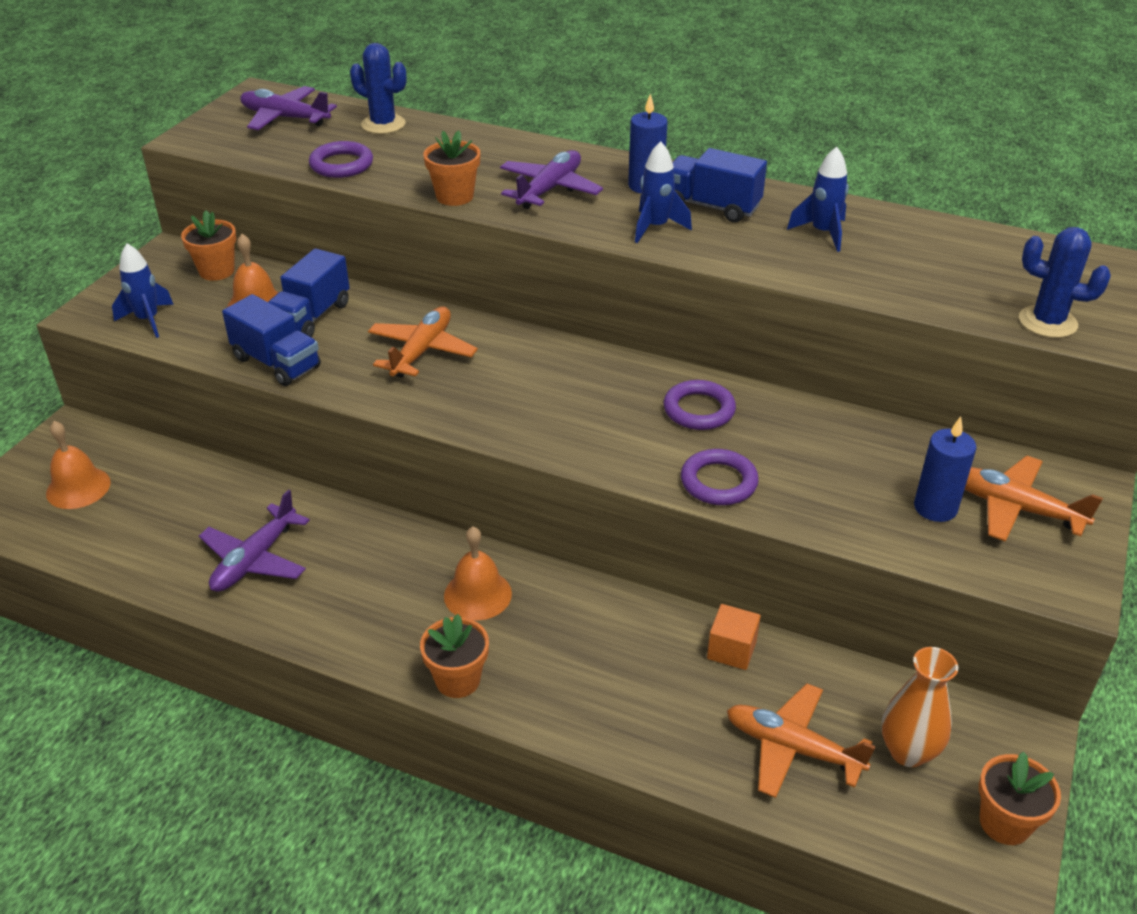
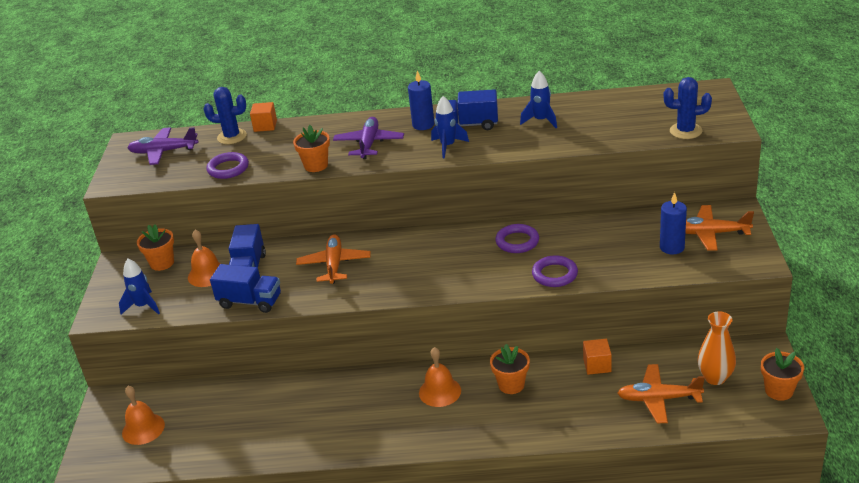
camera: 20 degrees left, 5 degrees down
(255, 560) = (293, 424): purple plane -> none
(436, 123) = (265, 126): none -> orange cube
(458, 680) = (461, 437): orange flower pot -> orange flower pot (511, 385)

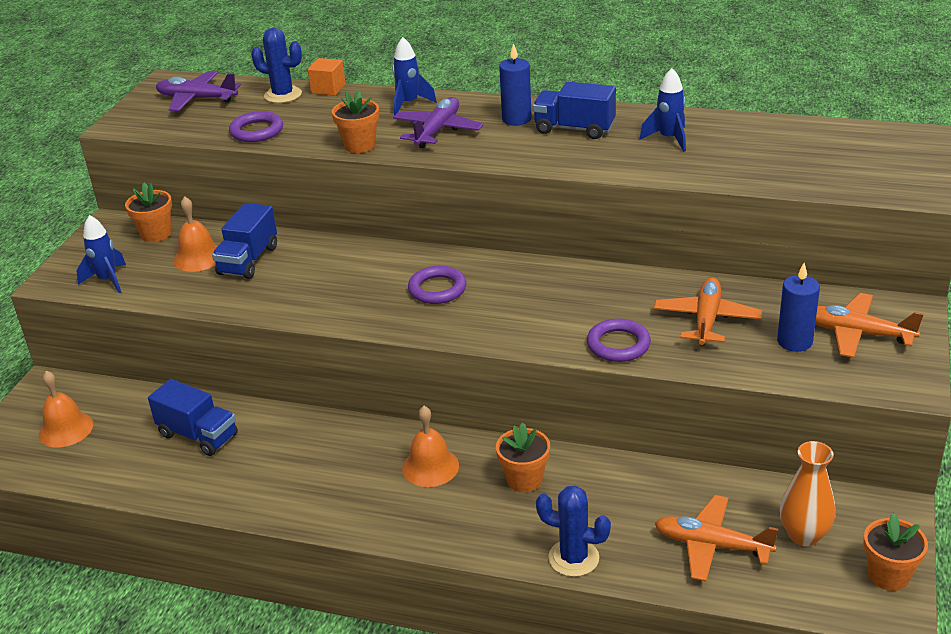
camera: 15 degrees right, 0 degrees up
(250, 301) = (229, 300): blue truck -> blue truck (198, 435)
(334, 265) = (350, 276): orange plane -> orange plane (706, 320)
(448, 146) = (532, 150): blue rocket -> blue rocket (409, 104)
(517, 242) = (590, 293): purple ring -> purple ring (437, 289)
(597, 365) = (648, 480): orange cube -> none
(685, 131) = (859, 185): blue cactus -> blue cactus (573, 558)

